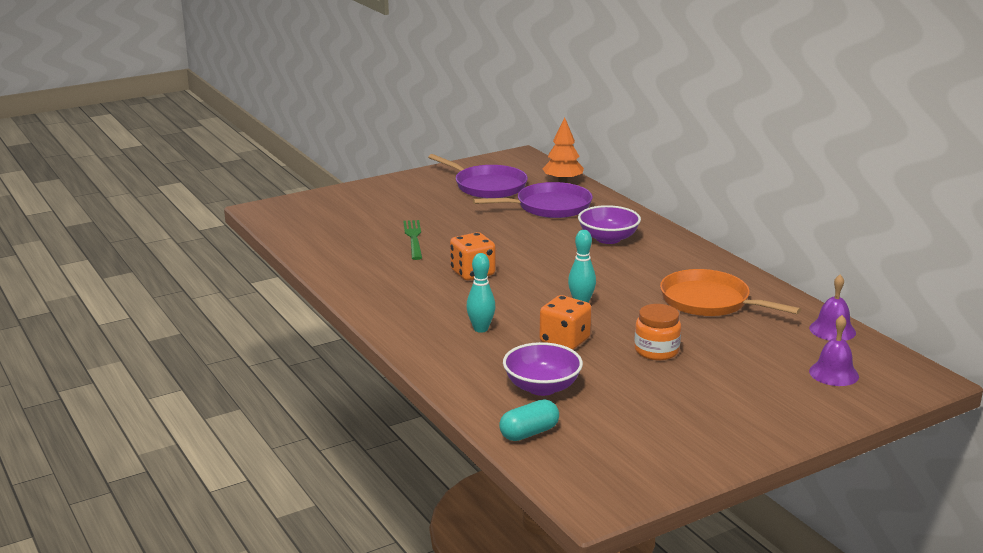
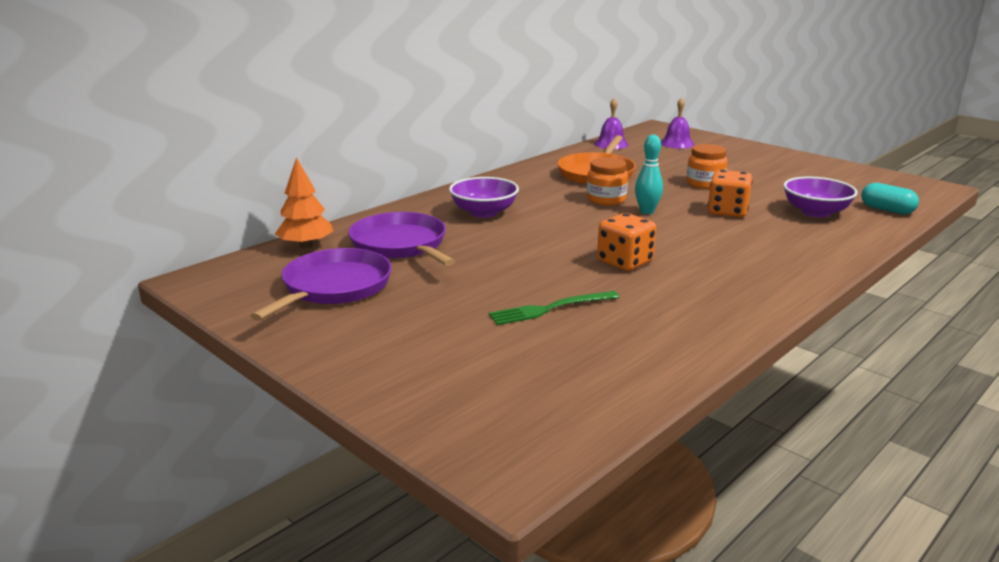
camera: 105 degrees left, 0 degrees up
(481, 329) = (747, 243): turquoise bowling pin -> none
(623, 291) = (606, 199): none -> orange jar

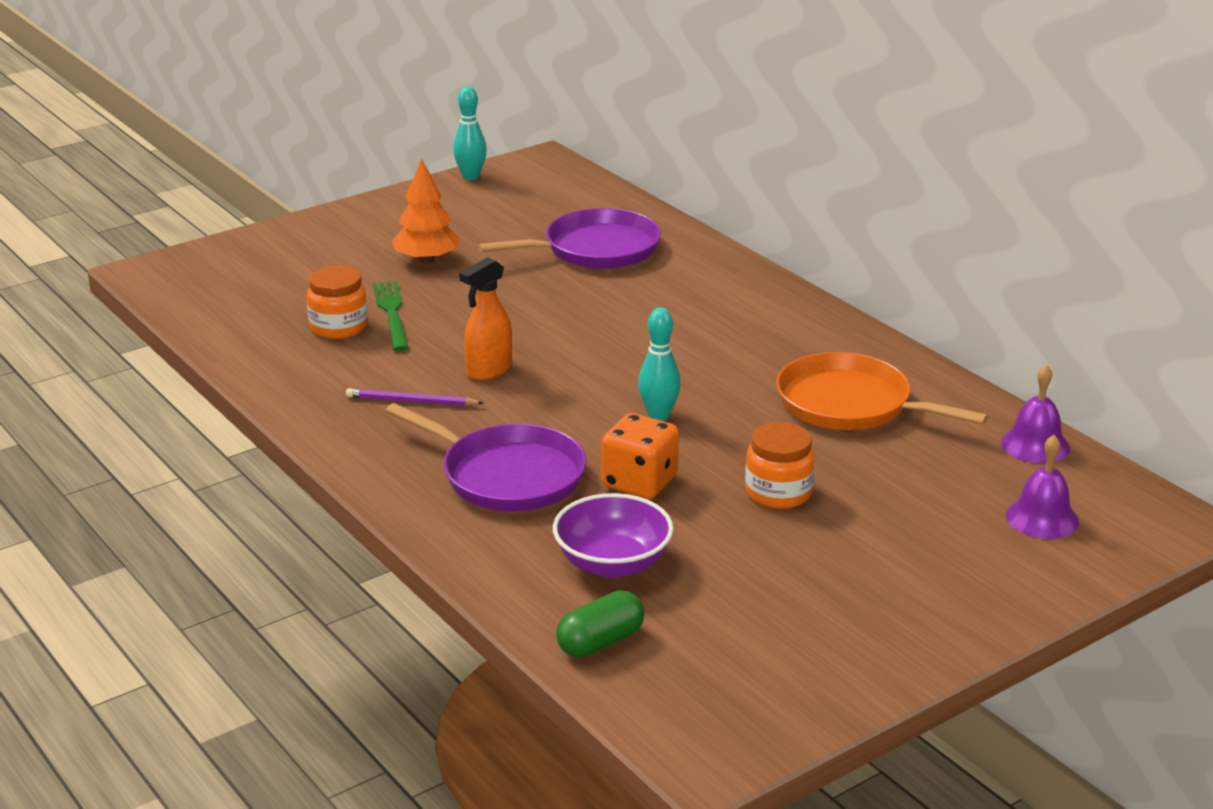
camera: 100 degrees right, 5 degrees up
(231, 309) = (470, 177): none -> turquoise bowling pin
(306, 246) = (611, 203): orange tree -> orange tree (426, 260)
(334, 287) = (497, 216): purple pan -> purple pan (507, 476)
(484, 212) = (690, 302): purple bowl -> none
(606, 199) = (719, 393): orange jar -> orange jar (339, 327)
(624, 262) = (488, 370): orange dice -> orange spray bottle
(691, 282) = (412, 401): none -> purple pencil
(887, 210) = (600, 642): turquoise capsule -> green capsule

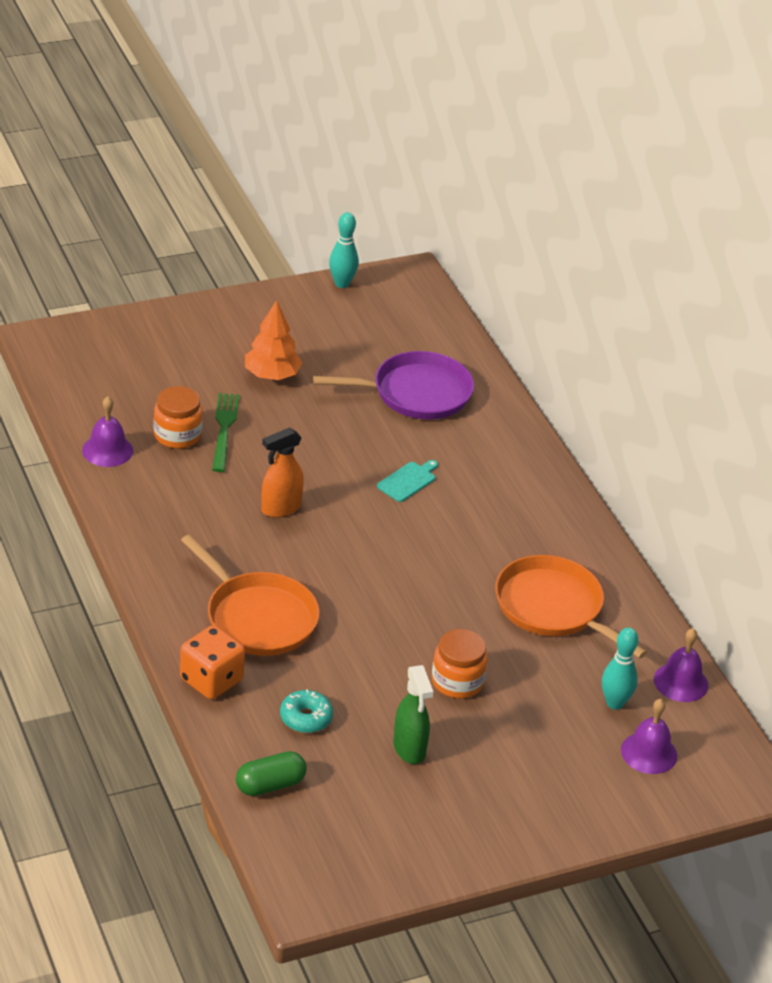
camera: 10 degrees right, 10 degrees up
(260, 353) = (107, 450): none -> purple bell
(412, 401) = (210, 527): purple pencil -> none
(507, 476) = (258, 618): purple pan -> orange pan
(612, 563) = (306, 718): purple bowl -> turquoise donut
(624, 322) = (408, 481): none -> turquoise cutting board
(639, 482) = (355, 647): orange dice -> orange dice (211, 680)
(658, 416) = (396, 585): turquoise bowling pin -> turquoise bowling pin (615, 703)
(756, 570) = (409, 749): none -> green spray bottle

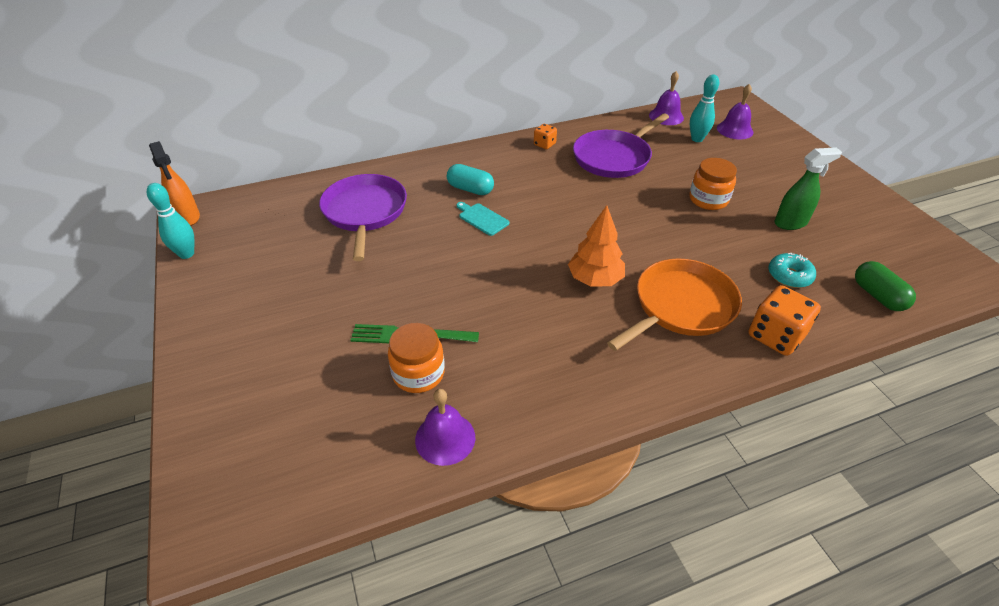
camera: 85 degrees left, 5 degrees up
(271, 375) = (325, 301): orange tree -> orange tree (595, 279)
(280, 508) = (528, 293): orange spray bottle -> orange spray bottle (188, 217)
(467, 473) = (470, 189): none -> turquoise capsule
(553, 608) = (614, 158): orange pan -> purple pan
(580, 544) = (544, 144): none -> orange dice

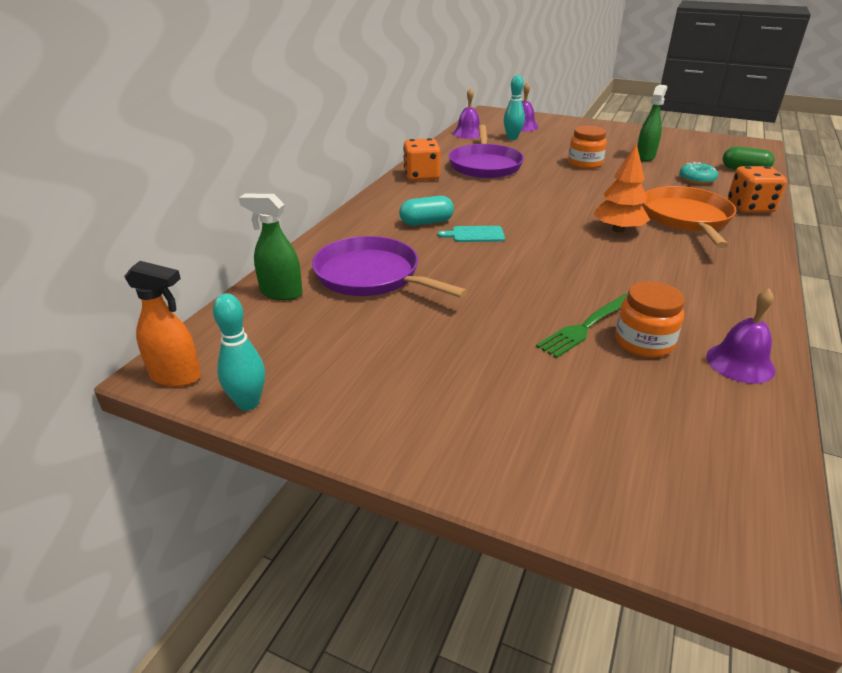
camera: 45 degrees left, 10 degrees down
(304, 194) = (281, 293): none -> green spray bottle
(544, 144) = (421, 176): orange dice -> orange dice, size x1.81

